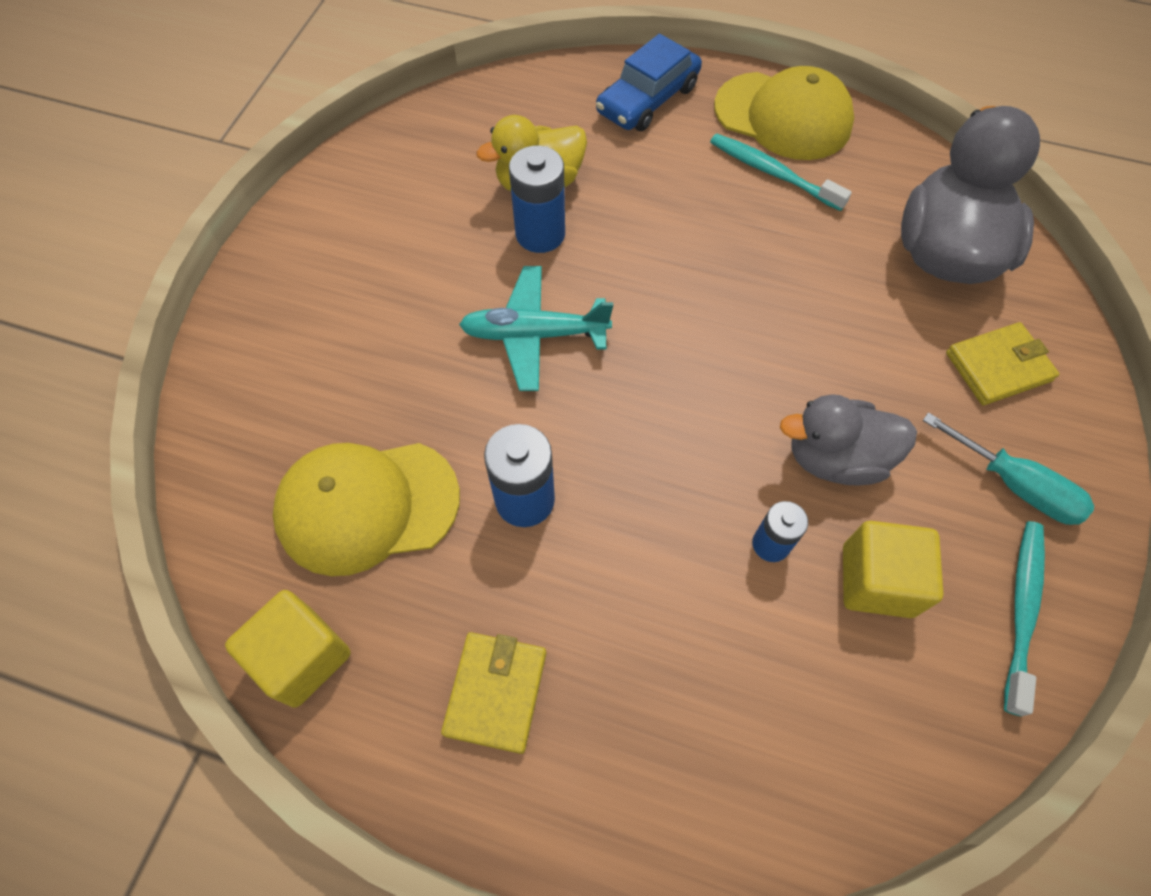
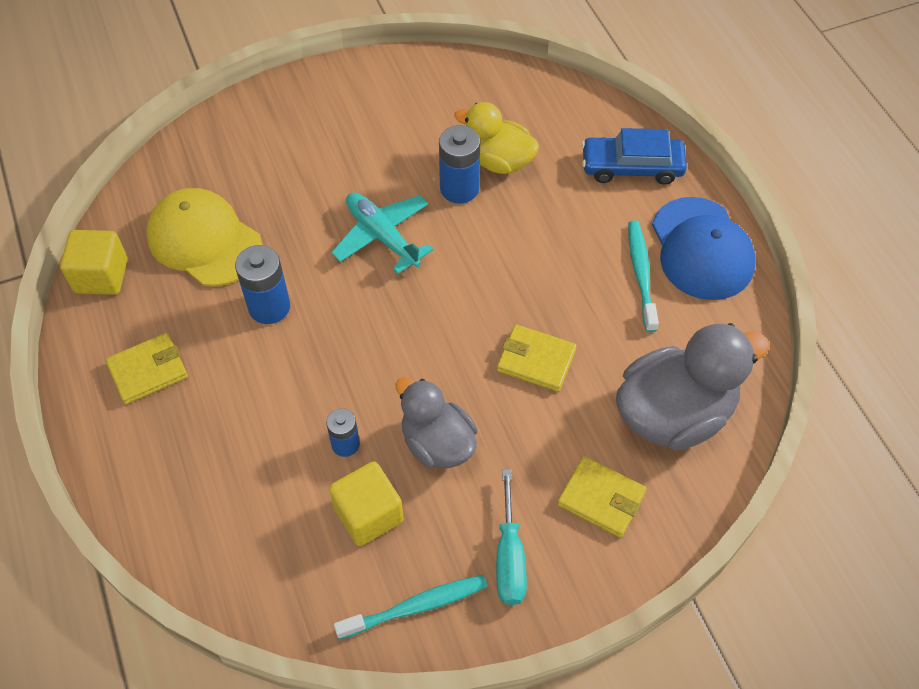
camera: 50 degrees right, 5 degrees down
(783, 116) = (701, 249): yellow cap -> blue cap
(802, 311) = (536, 360): none -> yellow wallet

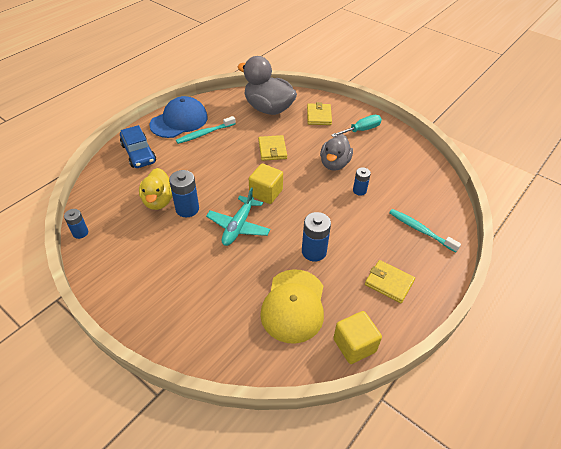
camera: 120 degrees left, 10 degrees down
(368, 514) = (381, 171): yellow cube -> yellow cube (266, 193)
(416, 606) = (401, 145): turquoise toothbrush -> turquoise toothbrush (420, 230)
(487, 66) = (80, 233): none -> blue battery

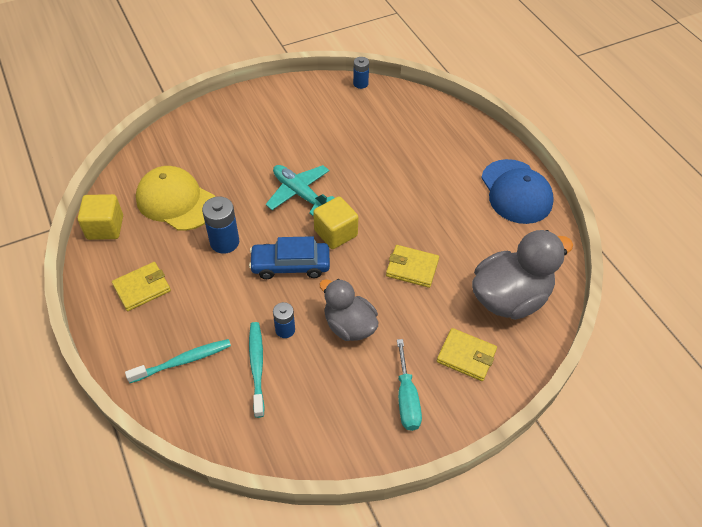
camera: 115 degrees right, 5 degrees up
(138, 153) = (463, 142): blue car -> blue car (290, 265)
(159, 201) = (374, 142): yellow duck -> none
(187, 209) = (349, 160): blue battery -> none
(205, 133) = (477, 209): turquoise toothbrush -> turquoise toothbrush (257, 367)

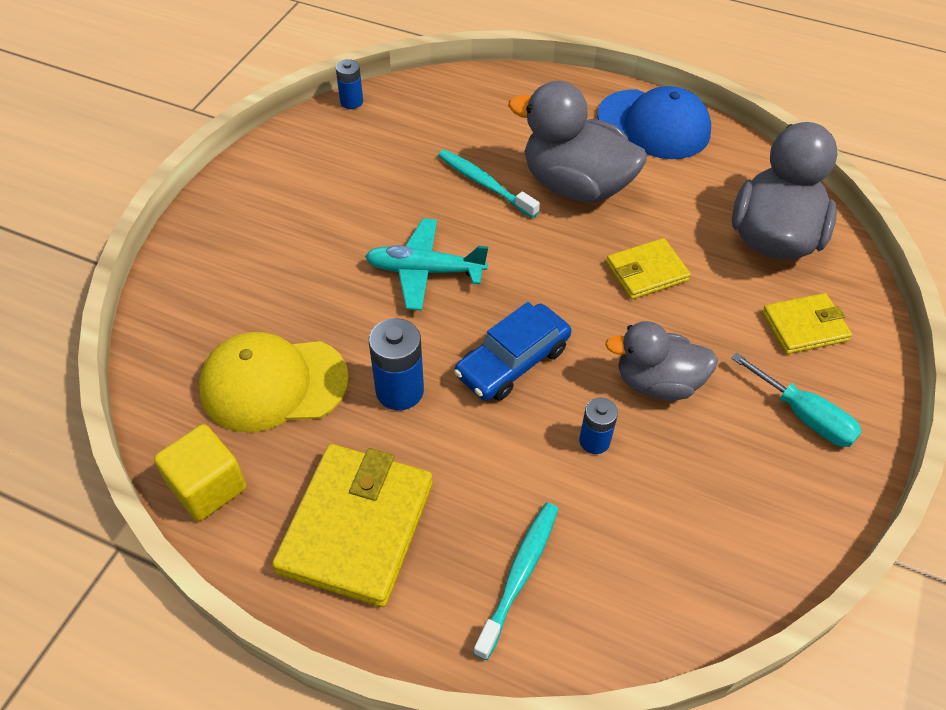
camera: 40 degrees left, 0 degrees up
(142, 288) = (357, 527): yellow wallet -> yellow wallet, size x1.74
(257, 367) = (614, 510): turquoise toothbrush -> turquoise toothbrush (484, 184)
(336, 233) = (521, 289): yellow cube -> none
(428, 198) = (575, 185): none -> grey duck

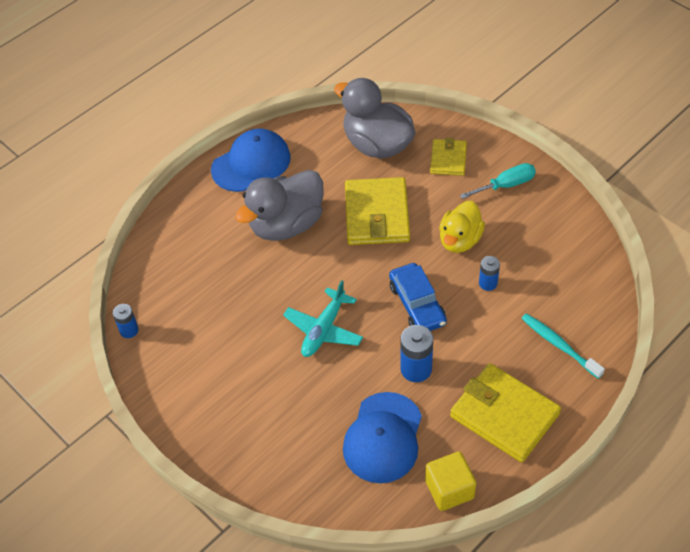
camera: 65 degrees left, 0 degrees up
(273, 384) = (383, 438): yellow cap -> blue cap
(484, 184) = (260, 273): turquoise toothbrush -> none
(646, 272) = (377, 215): yellow wallet -> yellow wallet, size x1.74
(657, 382) = (460, 240): grey duck -> yellow duck

